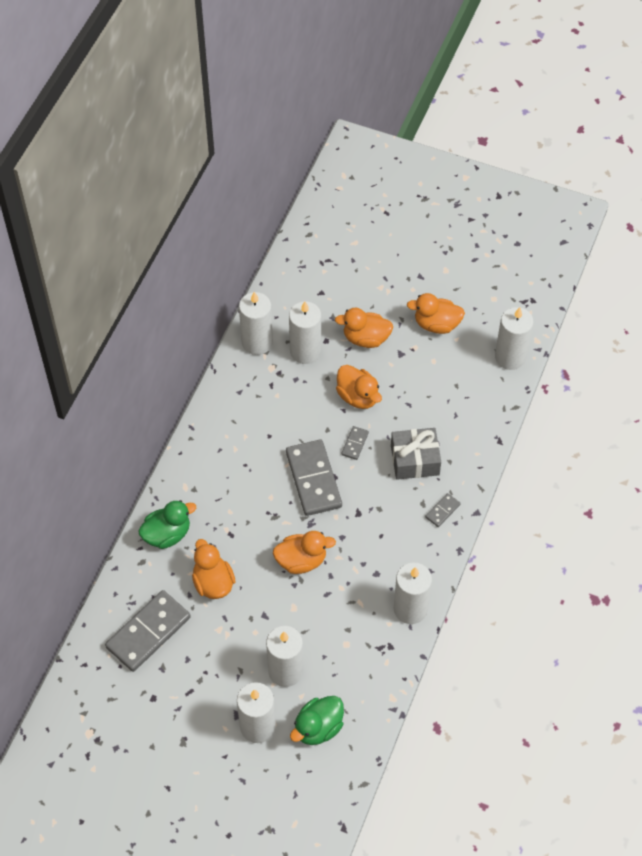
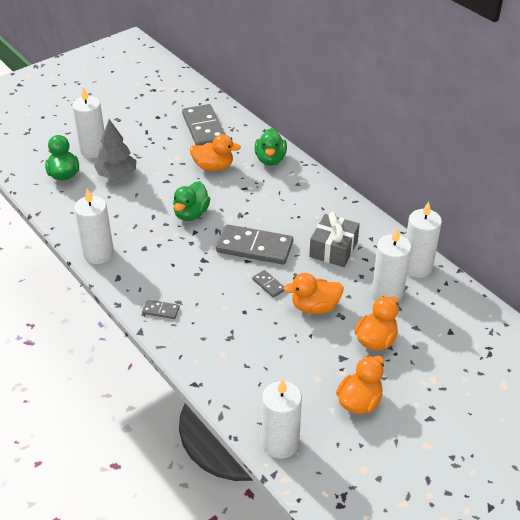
camera: 120 degrees right, 15 degrees down
(285, 671) = (117, 175): white candle -> grey tree
(301, 560) = (191, 214): orange duck -> green duck
(415, 460) = (222, 315): grey gift -> grey gift (333, 249)
(442, 511) = (161, 310): grey domino -> grey domino turned 60 degrees counterclockwise

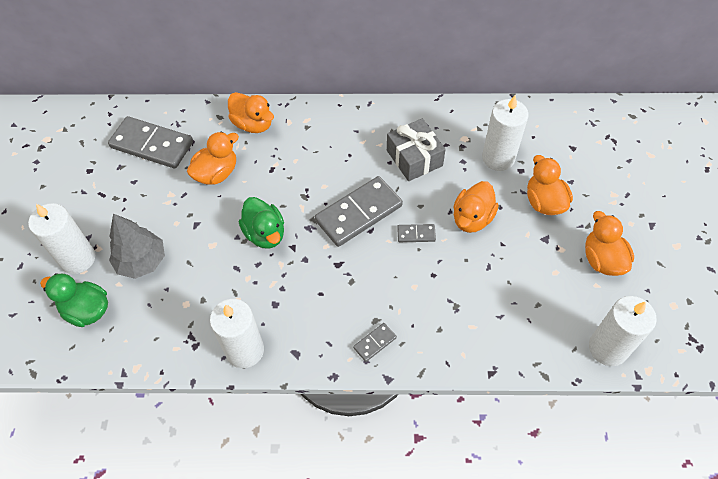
camera: 50 degrees left, 15 degrees up
(270, 159) = (253, 124): green duck -> orange duck
(416, 267) = (485, 118): white candle -> none

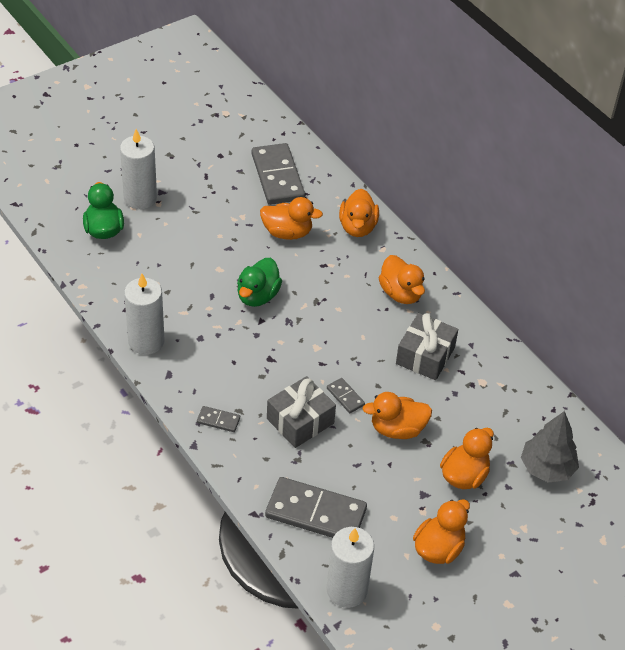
camera: 50 degrees right, 10 degrees down
(142, 261) = (169, 236): grey tree -> grey tree (547, 468)
(342, 137) = (401, 293): none -> orange duck
(358, 213) = (331, 346): grey domino -> grey domino (316, 513)
(418, 281) = (300, 421): none -> grey gift
(498, 158) = (483, 418): white candle -> none

